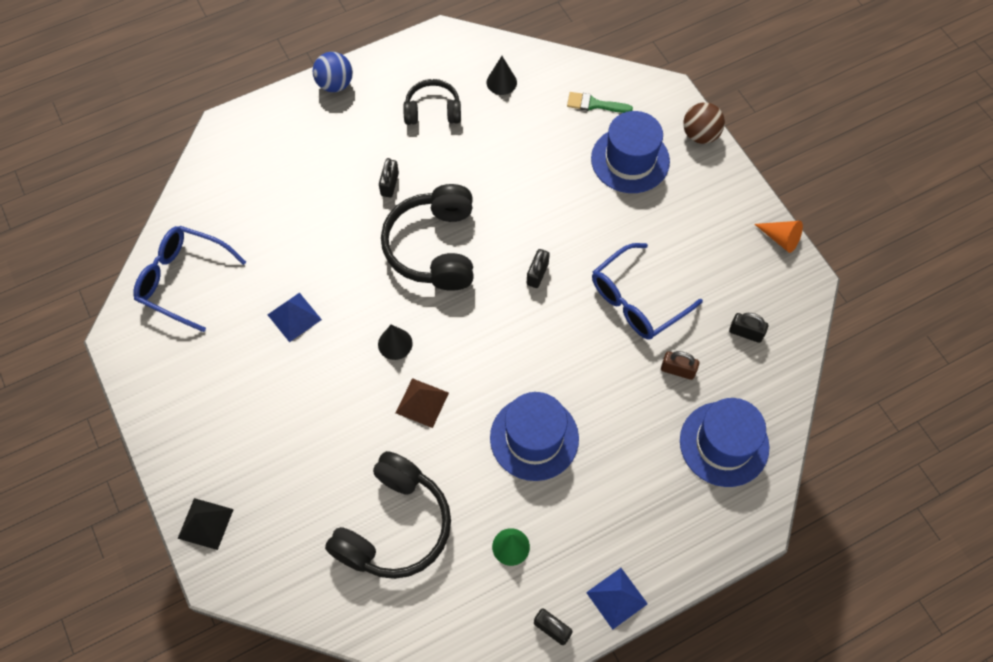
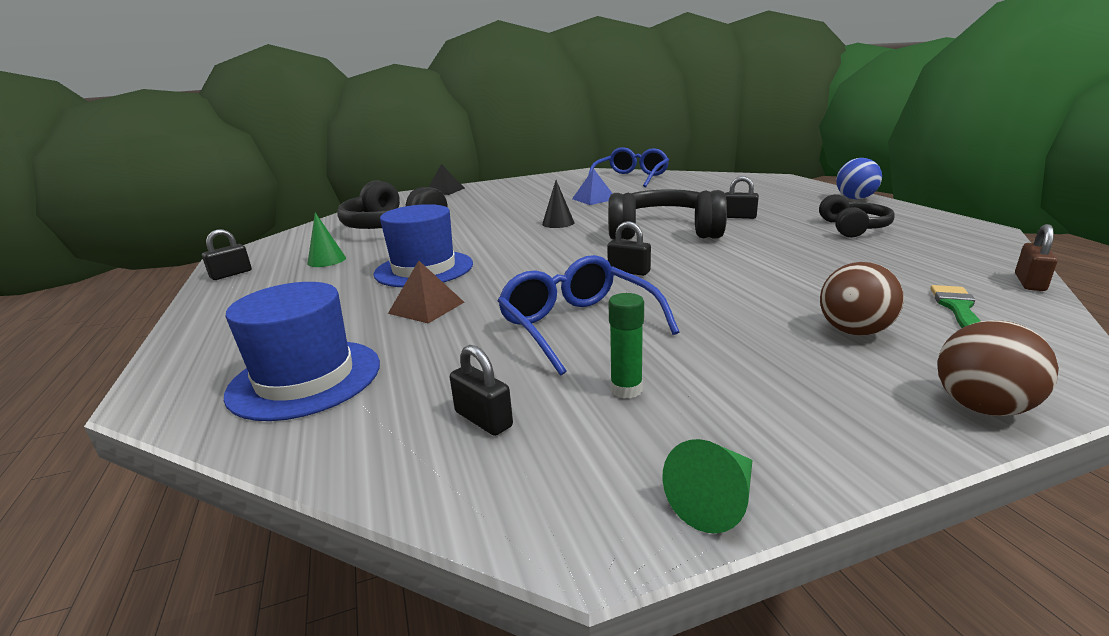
camera: 100 degrees right, 40 degrees down
(422, 402) = (494, 232): brown pyramid -> brown pyramid (426, 307)
(501, 82) = (936, 255): black cone -> none
(616, 598) = (213, 301): blue pyramid -> none
(630, 160) = (854, 331): blue hat -> brown ball
(677, 370) = (450, 349): brown padlock -> brown padlock (1029, 282)
(708, 271) = (626, 389): none -> green glue stick
(745, 333) = (483, 419): black padlock -> black padlock turned 75 degrees counterclockwise
(780, 239) = (715, 501): orange cone -> green cone

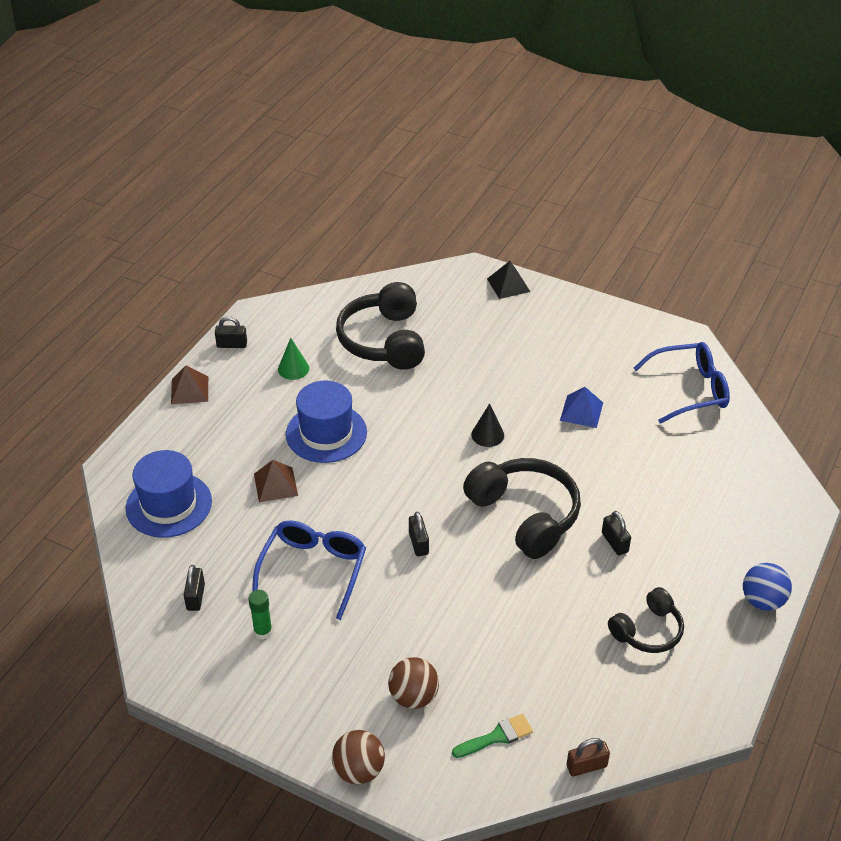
camera: 45 degrees right, 20 degrees up
(212, 309) = (189, 390): none -> brown pyramid
(715, 501) = (206, 703): green cone -> none

